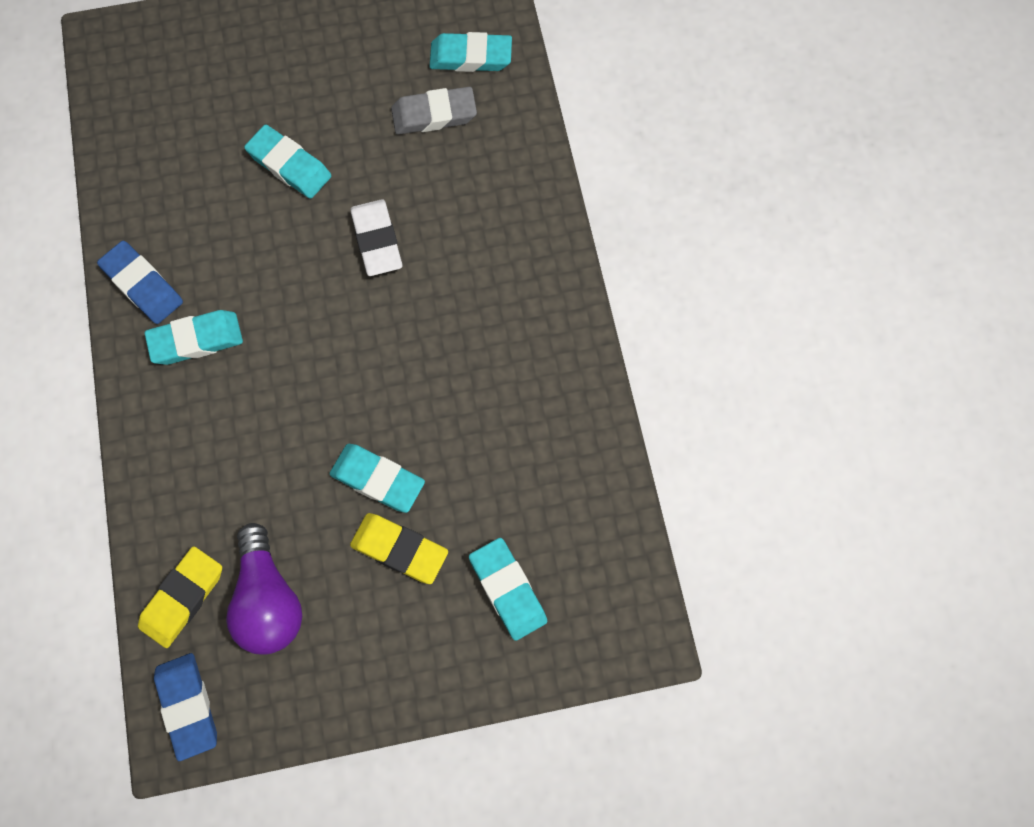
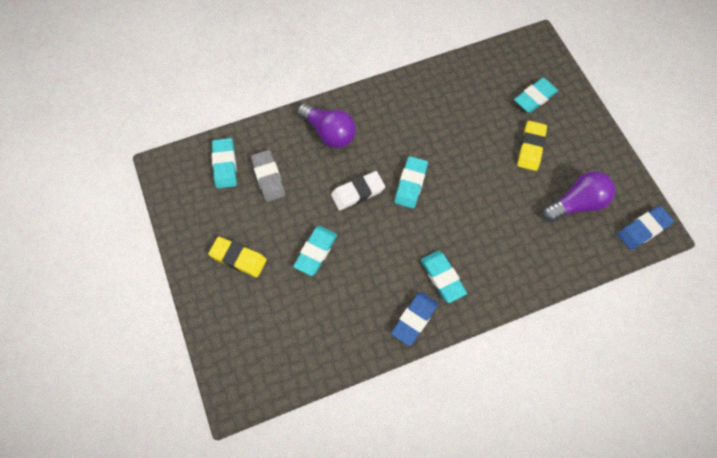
camera: 100 degrees left, 5 degrees down
(182, 598) = (590, 246): yellow eraser -> yellow eraser (238, 258)
(378, 479) = (497, 165): turquoise eraser -> turquoise eraser (410, 184)
(501, 214) = (329, 132): none -> purple light bulb

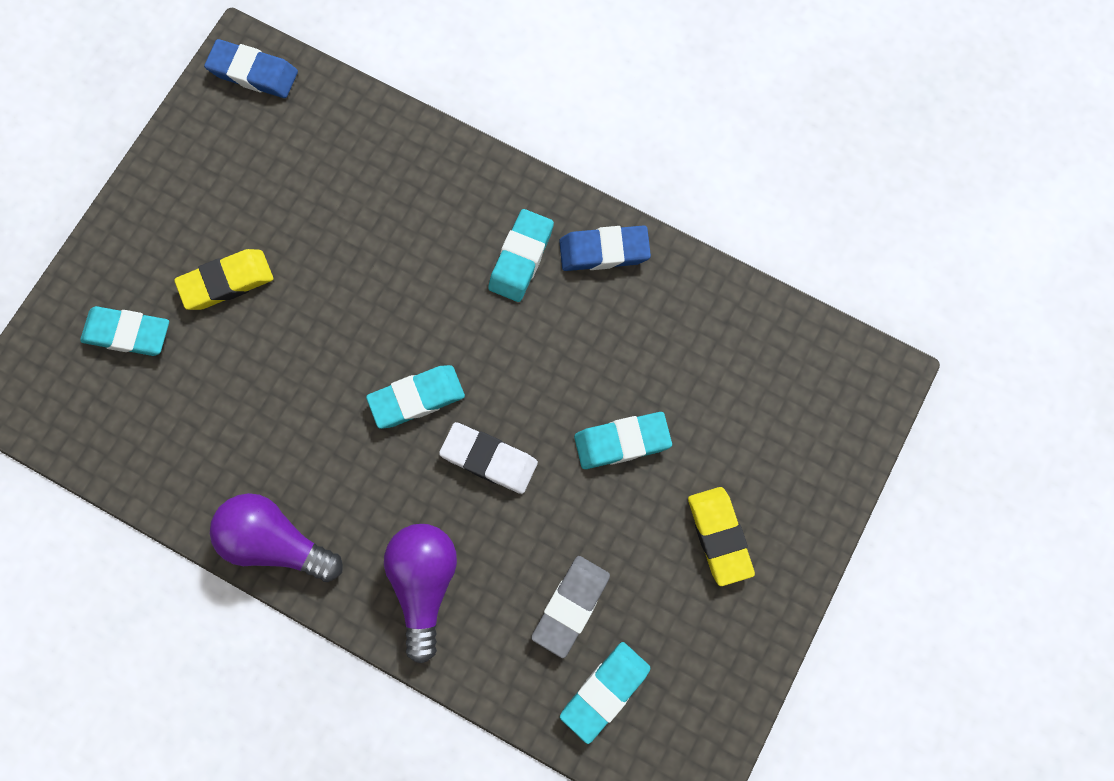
camera: 130 degrees left, 10 degrees up
(577, 203) = (276, 170): purple light bulb -> purple light bulb (277, 540)

